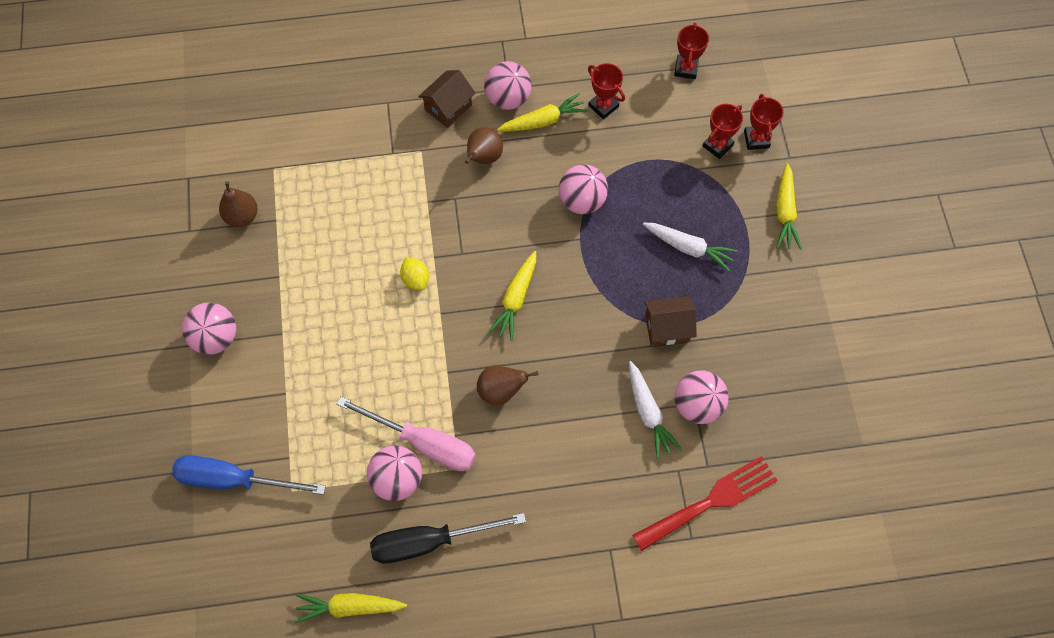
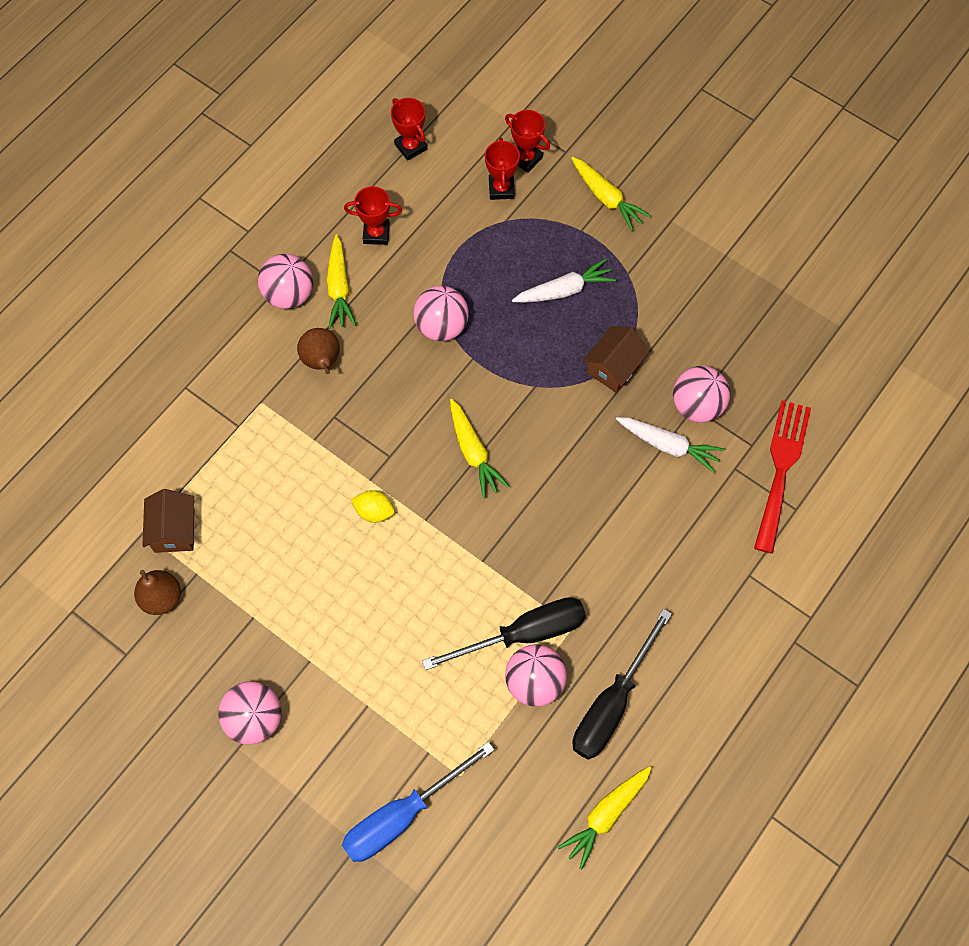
camera: 45 degrees left, 0 degrees up
(423, 443) = (524, 634): pink screwdriver -> black screwdriver
(448, 107) = (245, 345): brown house -> brown house (174, 530)
(501, 391) = (540, 535): brown pear -> none
(543, 121) = (339, 288): yellow carrot -> yellow carrot turned 150 degrees clockwise

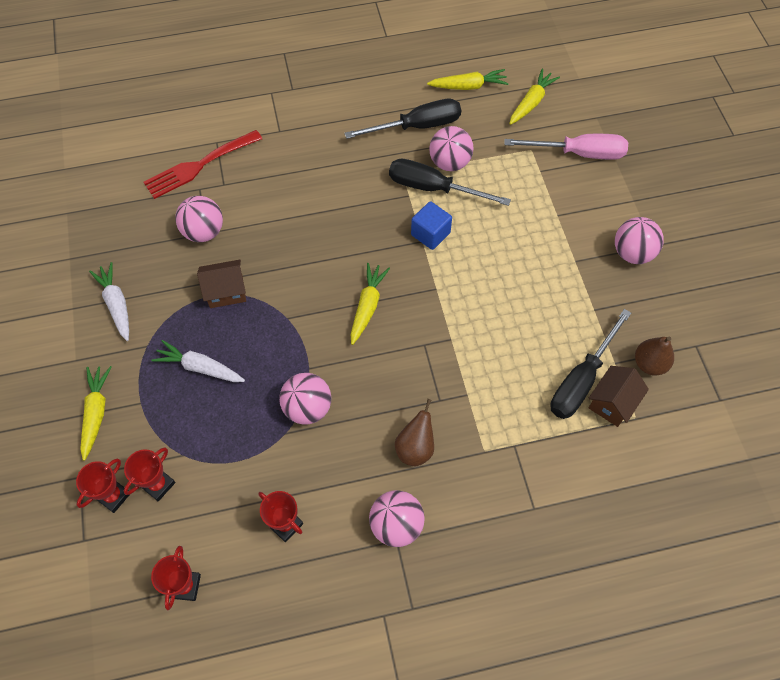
camera: 140 degrees left, 5 degrees down
(218, 531) = (581, 380): none -> black screwdriver
(339, 288) = (353, 499): yellow carrot -> yellow carrot (531, 102)
(374, 511) = (464, 317): yellow lemon -> none
(402, 815) = (578, 153): blue screwdriver -> pink screwdriver
(480, 576) = (430, 234): none -> blue cube
(526, 158) = (113, 496): red trophy -> red trophy turned 45 degrees clockwise
(668, 446) = (246, 223): white carrot -> white carrot (116, 305)

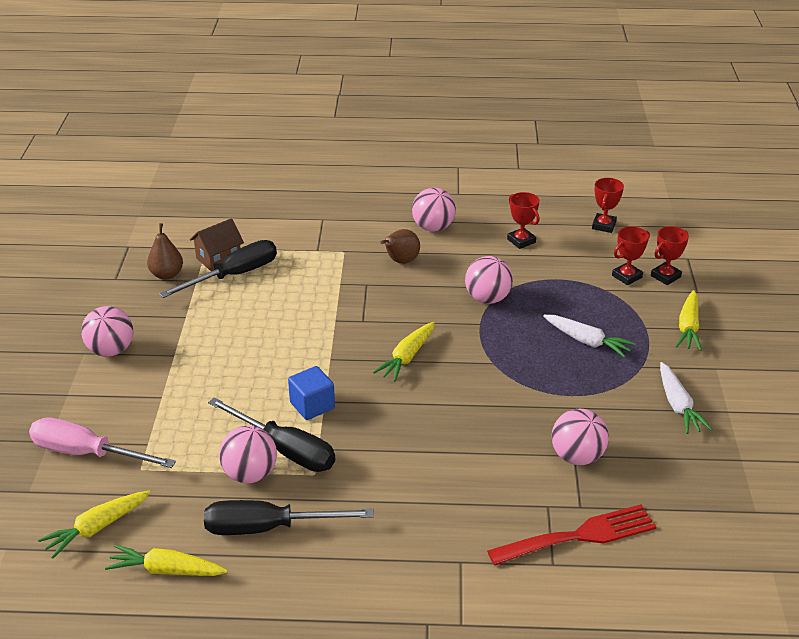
camera: 165 degrees left, 25 degrees down
(226, 291) = (555, 395): brown house -> none

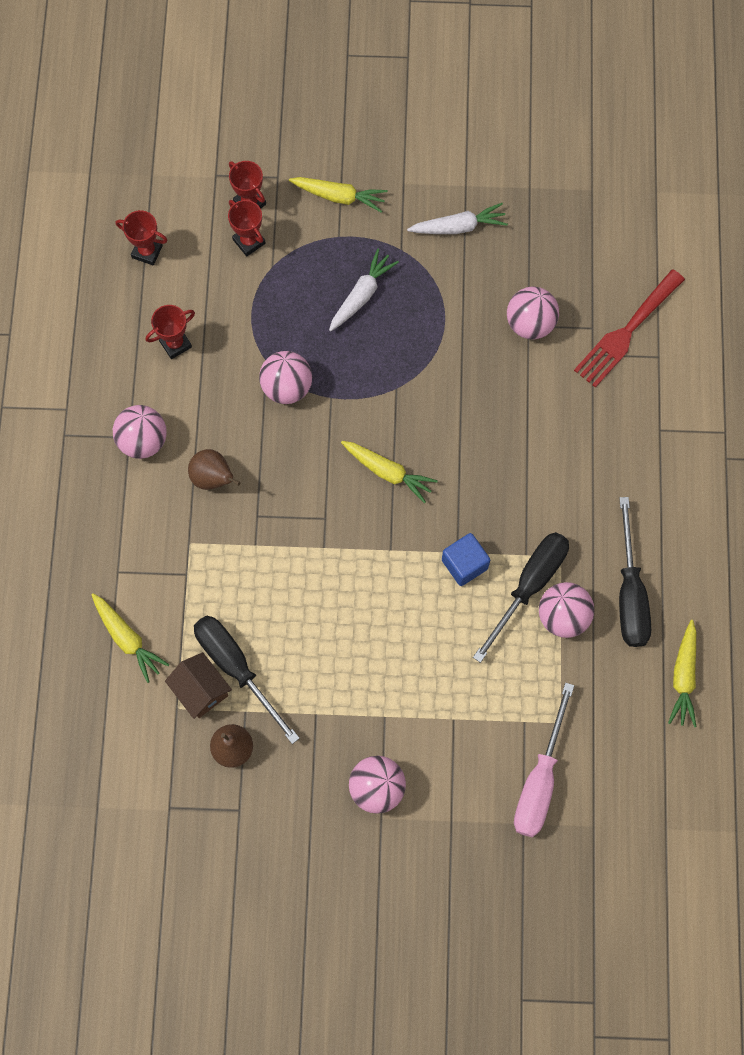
camera: 90 degrees left, 35 degrees up
(97, 528) = (637, 749): yellow carrot -> yellow carrot (127, 639)
(579, 536) = (626, 332): red fork -> red fork turned 120 degrees counterclockwise

